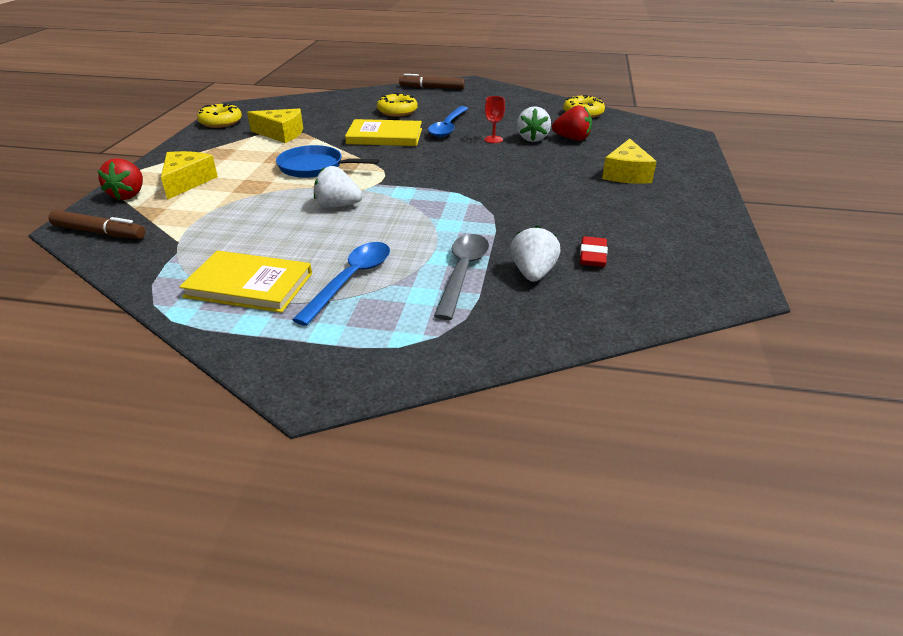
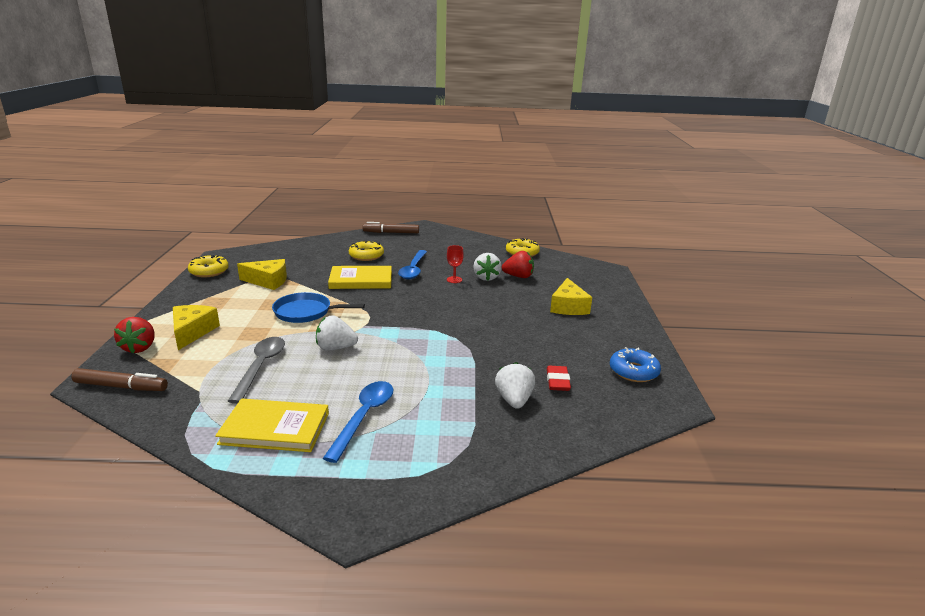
camera: 10 degrees left, 10 degrees down
(463, 273) = (457, 404): grey spoon -> grey spoon (261, 367)
(693, 250) = (633, 371): none -> blue donut

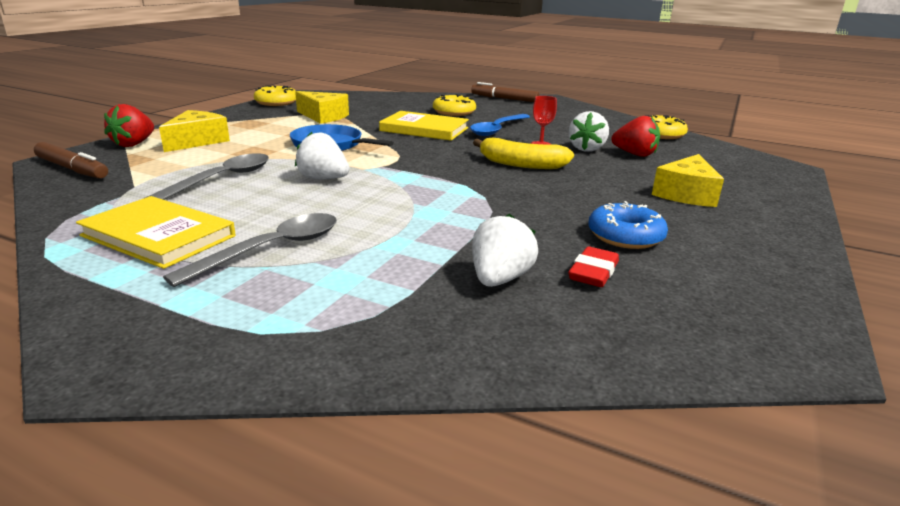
camera: 25 degrees right, 0 degrees up
(364, 417) = (272, 249): blue spoon -> grey spoon
(456, 302) = (521, 164): none -> yellow banana
(633, 371) = (744, 289): blue donut -> blue donut (625, 236)

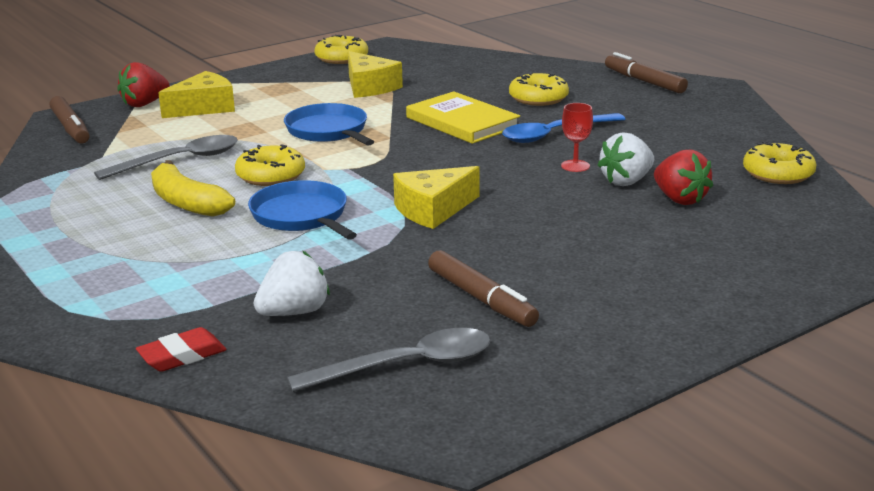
camera: 30 degrees right, 0 degrees up
(159, 236) = (76, 212): yellow book -> none
(272, 249) = (146, 243): grey spoon -> grey spoon (406, 366)
(323, 179) = (270, 175): white strawberry -> yellow donut
(392, 203) = (301, 216): none -> blue pan
(521, 164) = (506, 191): yellow banana -> yellow banana (186, 203)
(593, 272) = (387, 326): red eraser -> red eraser (182, 356)
(625, 236) = (481, 299): blue donut -> brown marker
(686, 194) = (645, 265): yellow cheese -> yellow cheese (433, 210)

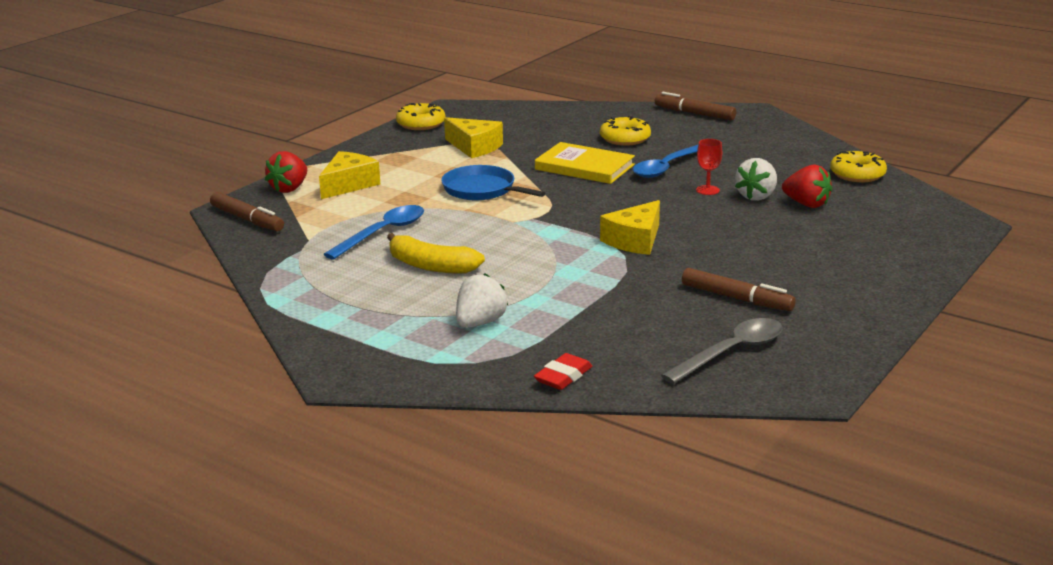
camera: 20 degrees left, 0 degrees up
(179, 161) = (383, 233): grey spoon -> blue spoon
(270, 175) = (475, 233): yellow donut -> none
(294, 312) = (612, 332): white strawberry -> white strawberry (480, 323)
(301, 216) = (537, 261): blue pan -> none

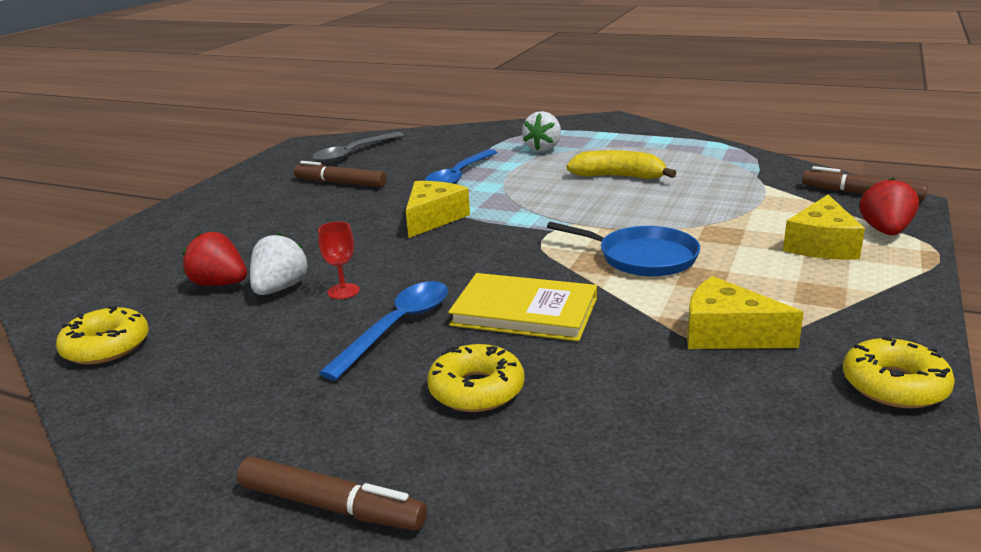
camera: 170 degrees right, 0 degrees up
(383, 233) = (699, 197): blue spoon -> blue spoon (459, 176)
(563, 376) = (468, 132): red eraser -> none

